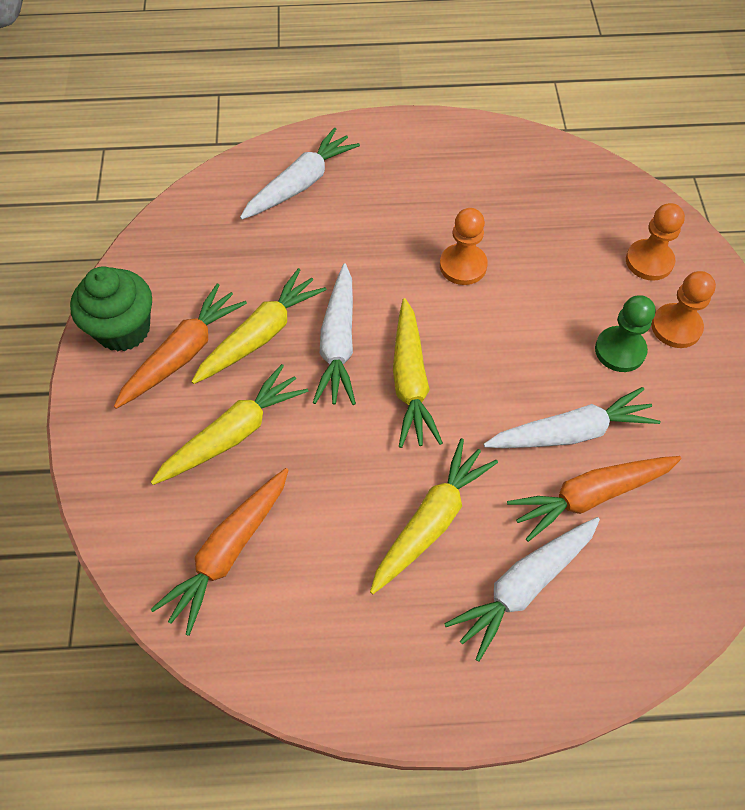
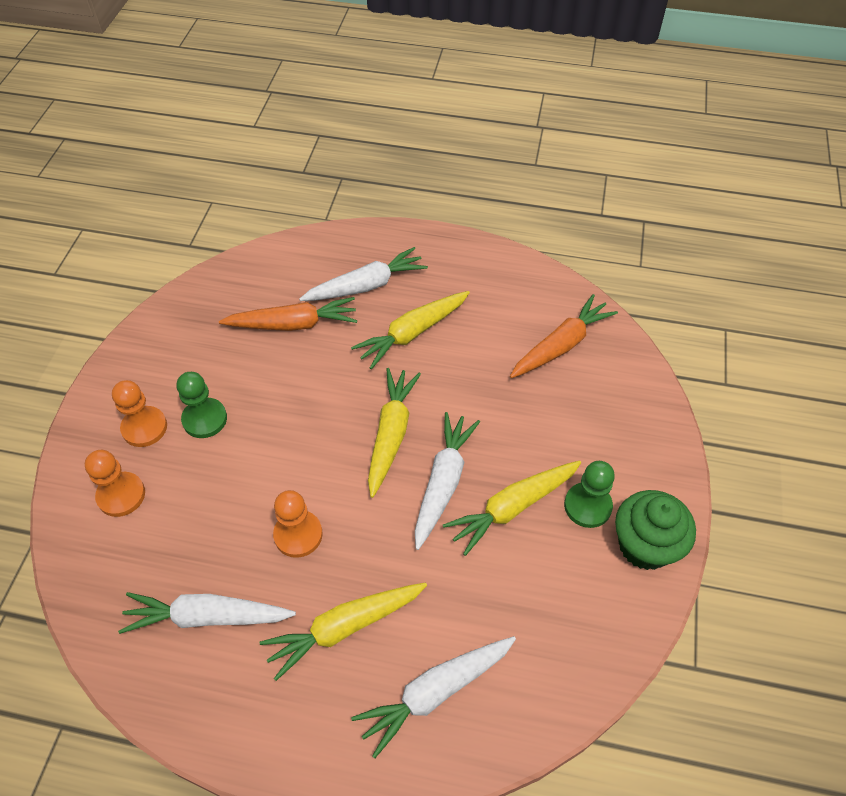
camera: 165 degrees left, 5 degrees down
(183, 354) = (587, 506): orange carrot -> green pawn
(233, 434) = (549, 425): yellow carrot -> yellow carrot (345, 627)
(570, 432) = (283, 367): white carrot -> white carrot (208, 617)

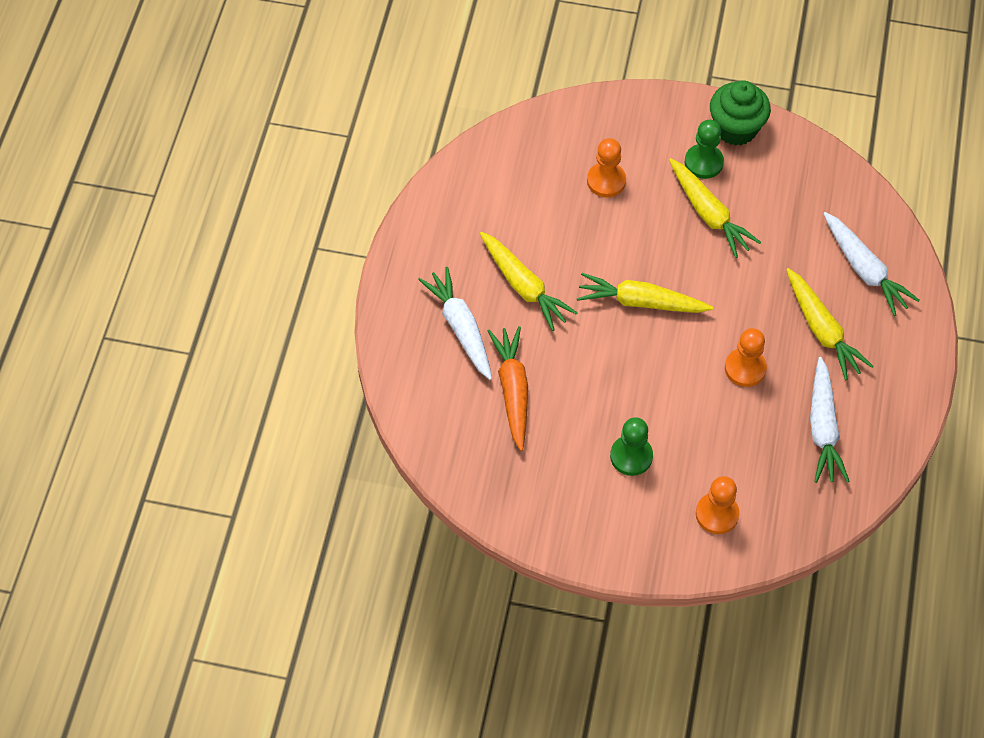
camera: 90 degrees left, 5 degrees up
(144, 428) = (643, 507): orange pawn -> orange pawn (606, 181)
(443, 483) = (688, 263): white carrot -> none
(561, 345) = (537, 167): orange carrot -> none

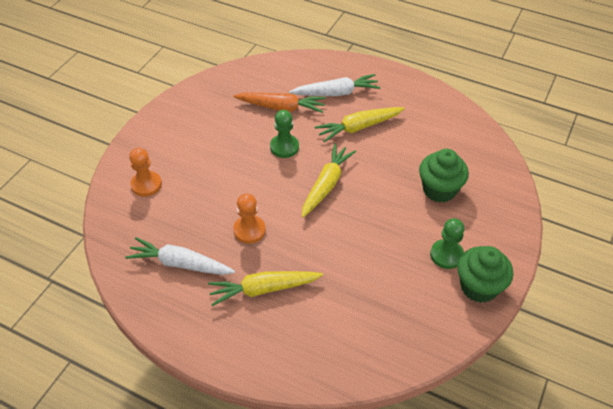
camera: 105 degrees right, 10 degrees down
(606, 181) = (439, 190): orange pawn -> green cupcake
(631, 456) = (209, 152): green pawn -> green pawn (284, 147)
(708, 213) = (395, 245): yellow carrot -> none
(864, 269) = (311, 339): white carrot -> none

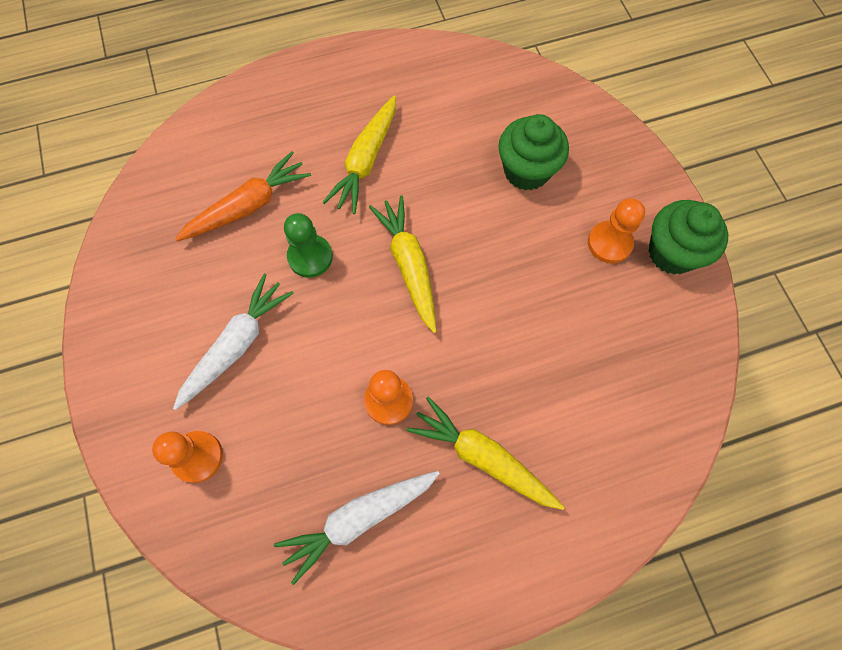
camera: 45 degrees left, 20 degrees up
(264, 289) = (483, 457): yellow carrot -> yellow carrot turned 90 degrees clockwise
(336, 93) = (292, 135): white carrot -> white carrot (236, 345)
(446, 255) = (609, 243): green pawn -> orange pawn

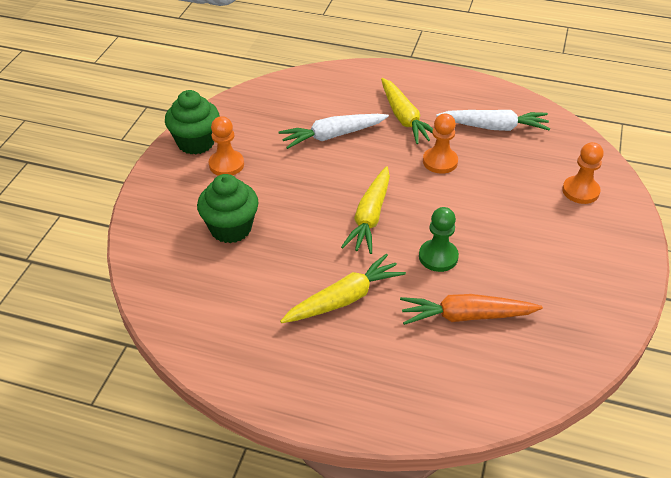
camera: 145 degrees left, 25 degrees down
(236, 345) = (525, 232): white carrot -> white carrot (333, 136)

